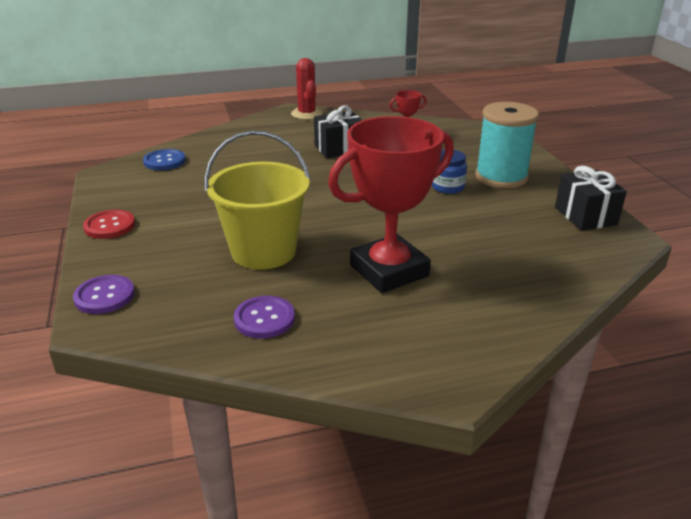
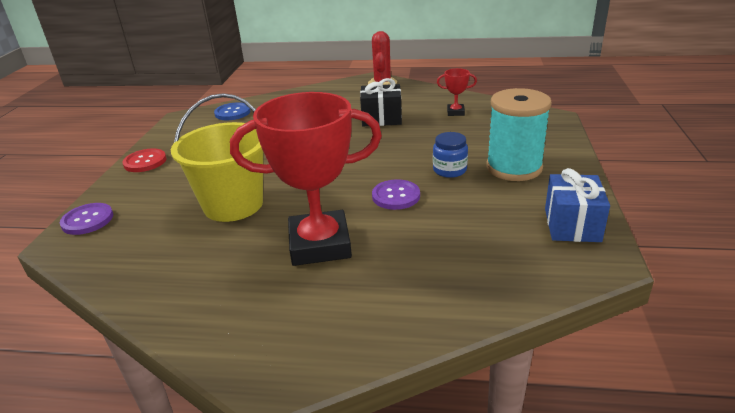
camera: 25 degrees right, 0 degrees up
(264, 319) = (177, 267): purple button -> purple button (396, 196)
(585, 216) = (572, 225): black gift -> blue gift

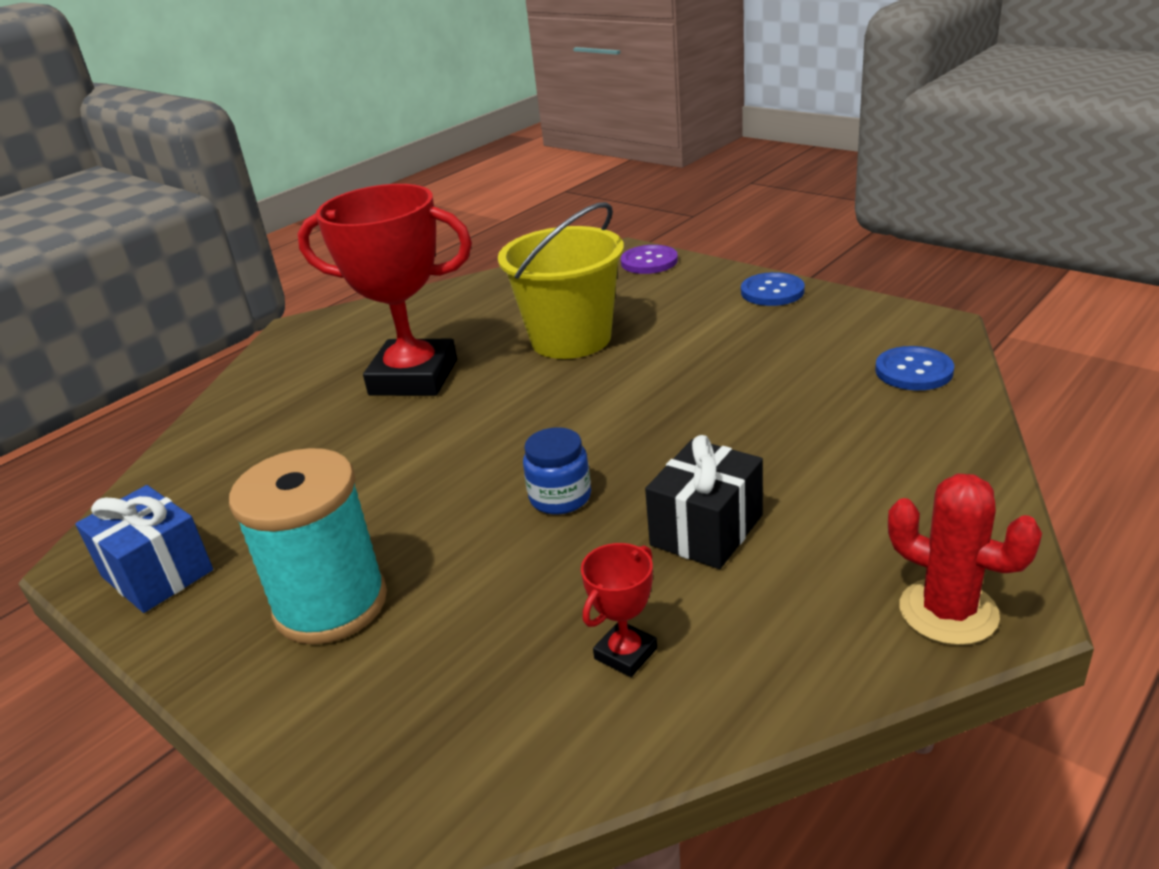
camera: 125 degrees right, 0 degrees up
(145, 162) = (772, 291): red button -> blue button
(320, 244) = (413, 377): red trophy -> red trophy turned 75 degrees clockwise
(396, 196) = (427, 454): purple button -> none
(449, 170) = (421, 530): blue jar -> blue jar (560, 497)

